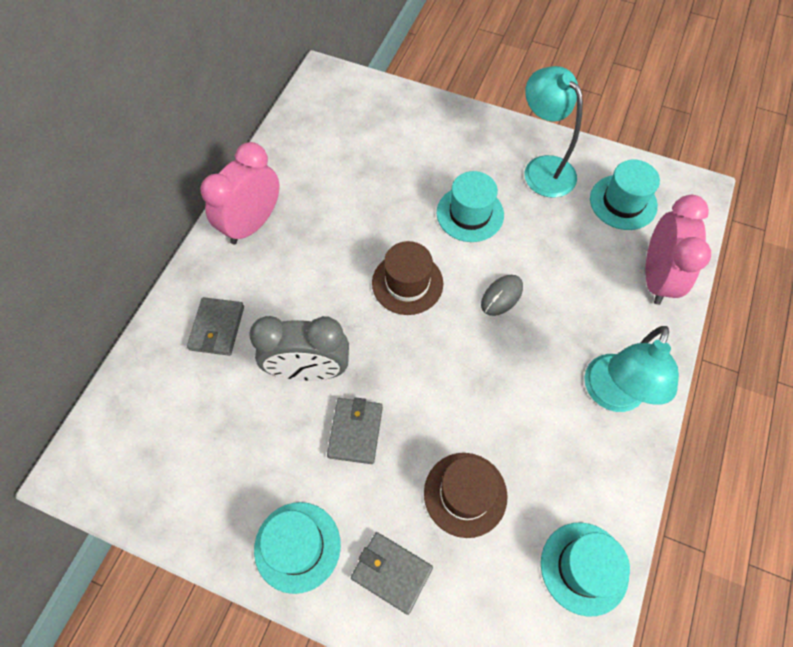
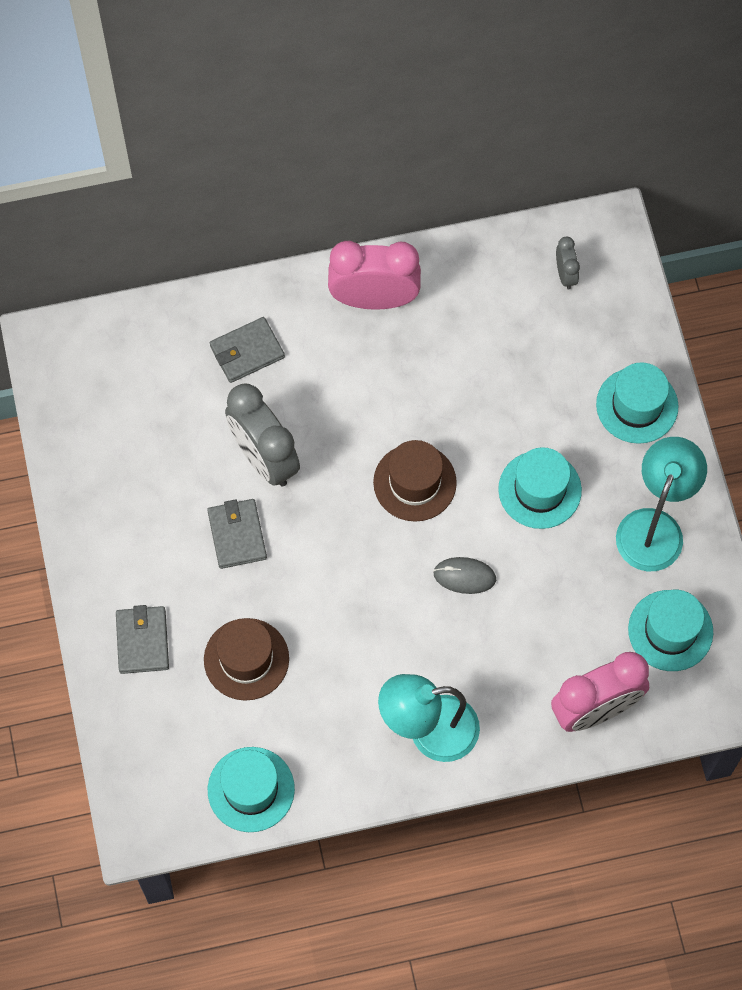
camera: 55 degrees right, 5 degrees up
(297, 546) = (112, 556): turquoise hat -> turquoise hat (637, 405)
(333, 114) = (565, 274): none -> grey clock
(355, 431) = (237, 535): grey wallet -> grey wallet turned 75 degrees counterclockwise

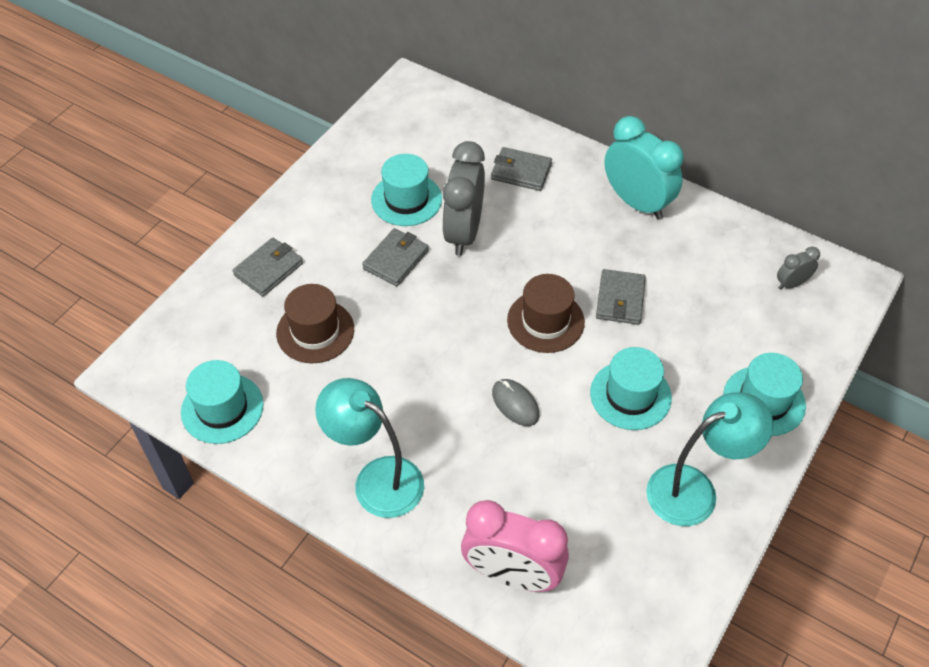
camera: 45 degrees right, 15 degrees down
(374, 299) = (636, 202): pink clock -> turquoise clock
(451, 409) = (620, 299): none -> grey wallet
(565, 274) = (791, 284): grey clock -> grey clock turned 150 degrees counterclockwise
(670, 630) = (632, 572): turquoise hat -> turquoise hat (406, 199)

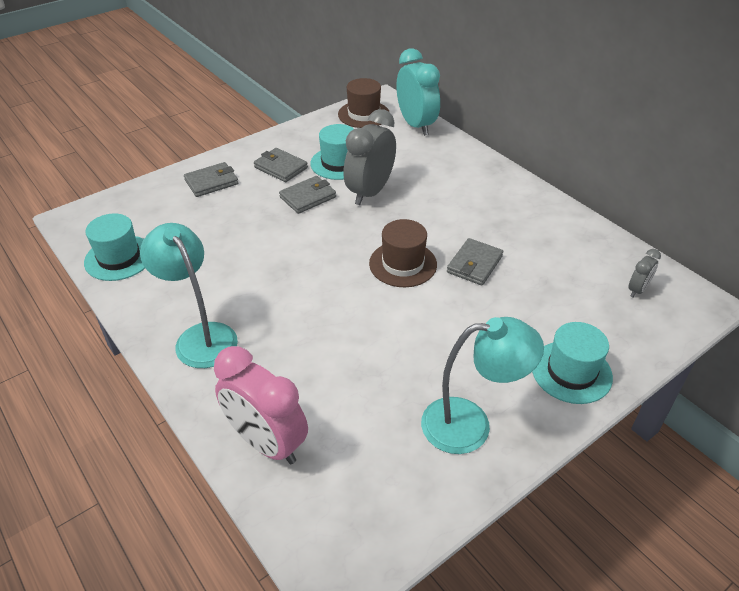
camera: 20 degrees right, 10 degrees down
(315, 331) = (219, 227): brown hat -> brown hat (363, 114)
(515, 404) = (344, 314): grey mouse -> none
(521, 172) = (437, 165): grey wallet -> grey wallet (281, 167)
(630, 395) = (448, 334): turquoise hat -> none
(636, 202) = (522, 203): turquoise clock -> turquoise clock (416, 125)
(791, 284) = (637, 290): grey clock -> grey clock turned 135 degrees clockwise

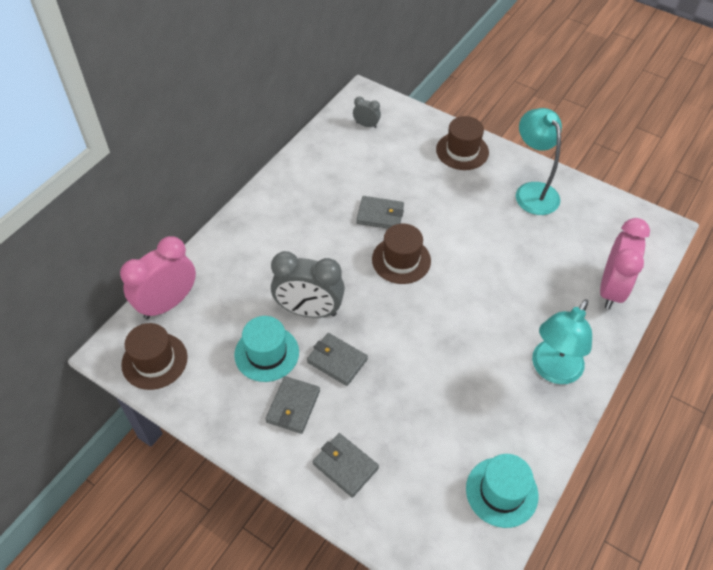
camera: 110 degrees left, 10 degrees up
(416, 125) = (167, 303): turquoise clock -> pink clock
(571, 372) = (462, 151): turquoise hat -> brown hat

